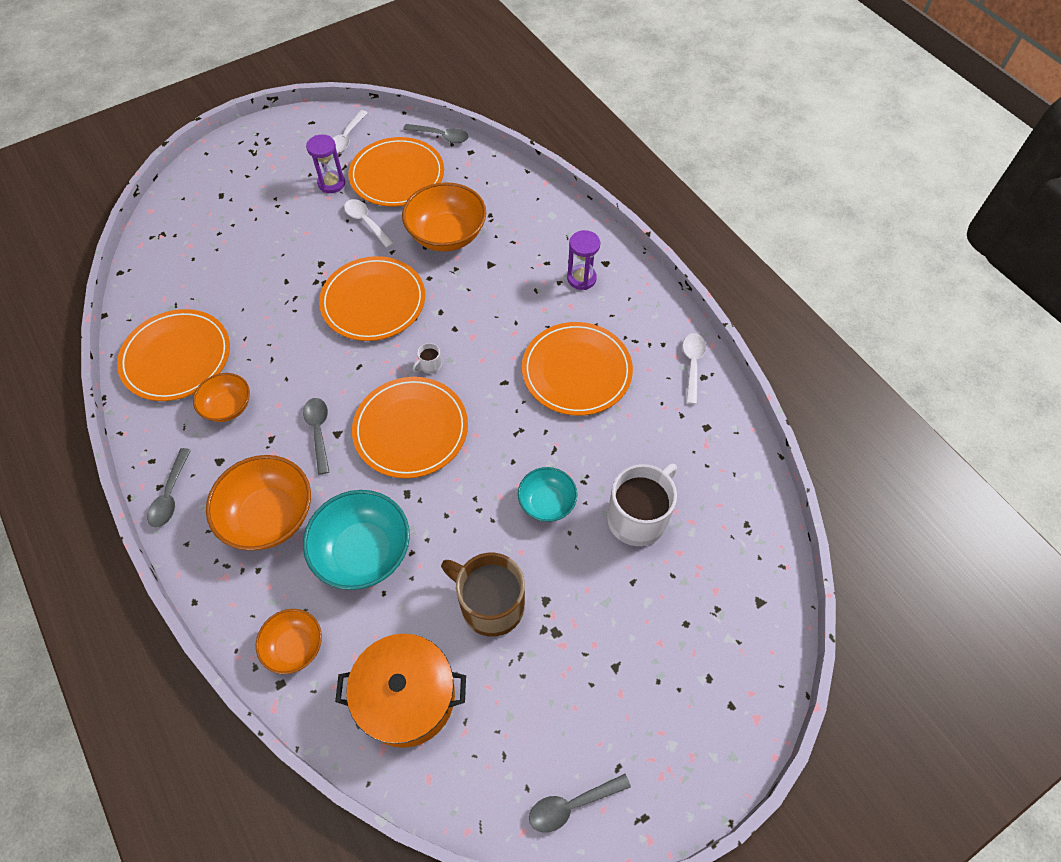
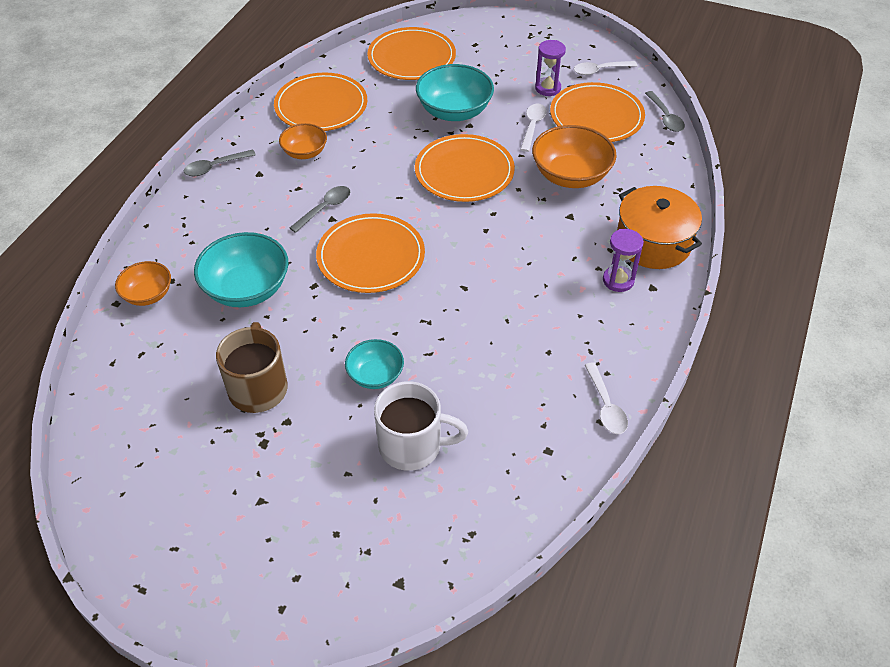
camera: 55 degrees right, 10 degrees down
(269, 516) = (237, 223): orange bowl -> none
(292, 263) = (454, 111): none -> turquoise bowl
(407, 697) = (150, 379): orange pot -> orange pot (653, 243)
(430, 365) = (437, 235): white mug -> none
(571, 805) = (125, 531): grey spoon -> none
(576, 371) = (519, 327): orange plate -> orange plate (411, 57)
(692, 364) = (606, 406): white spoon -> white spoon turned 105 degrees clockwise

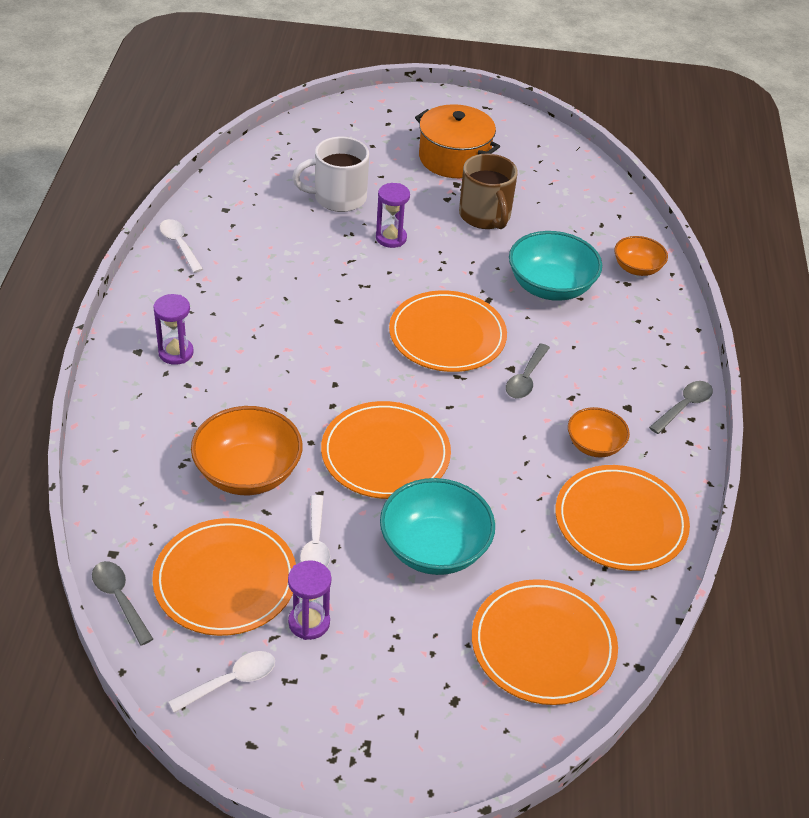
camera: 160 degrees right, 5 degrees down
(375, 375) = (391, 238): turquoise bowl -> purple hourglass
(653, 243) = (137, 401): orange pot -> orange pot (454, 158)

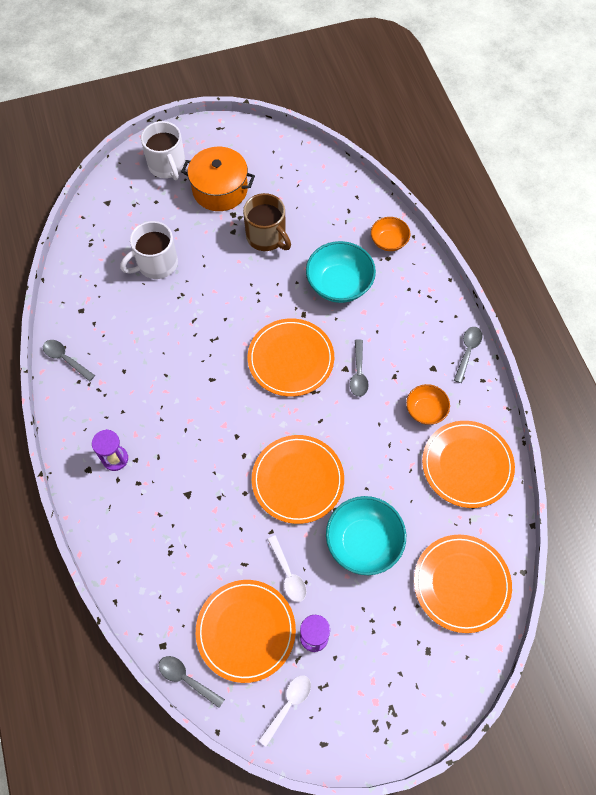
camera: 20 degrees left, 20 degrees up
(179, 245) = (65, 359): white spoon -> grey spoon
(248, 473) = (216, 538): orange bowl -> none
(391, 238) = (211, 286): purple hourglass -> none
(405, 120) = (167, 166): none -> white mug

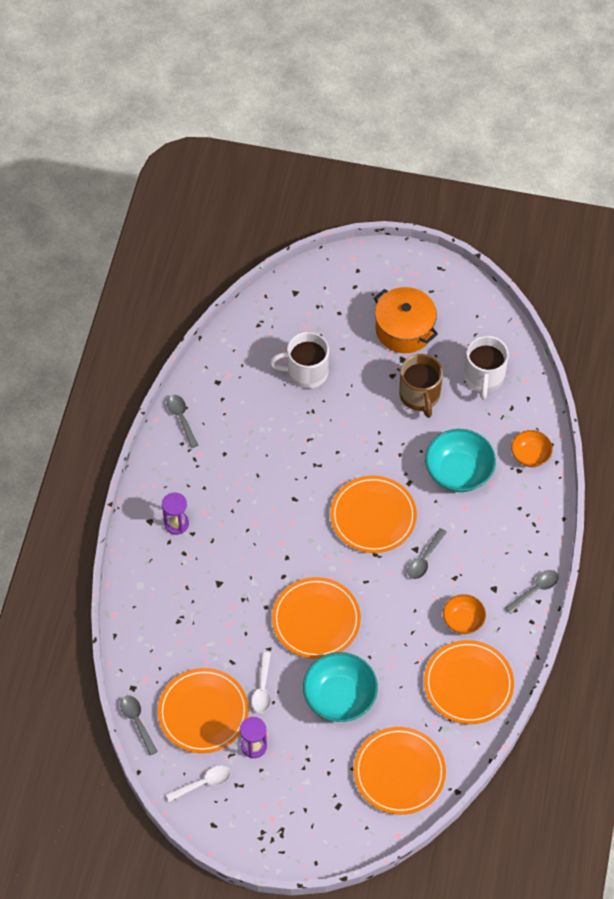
camera: 30 degrees right, 5 degrees down
(167, 166) = (369, 283): white mug -> white mug (484, 377)

